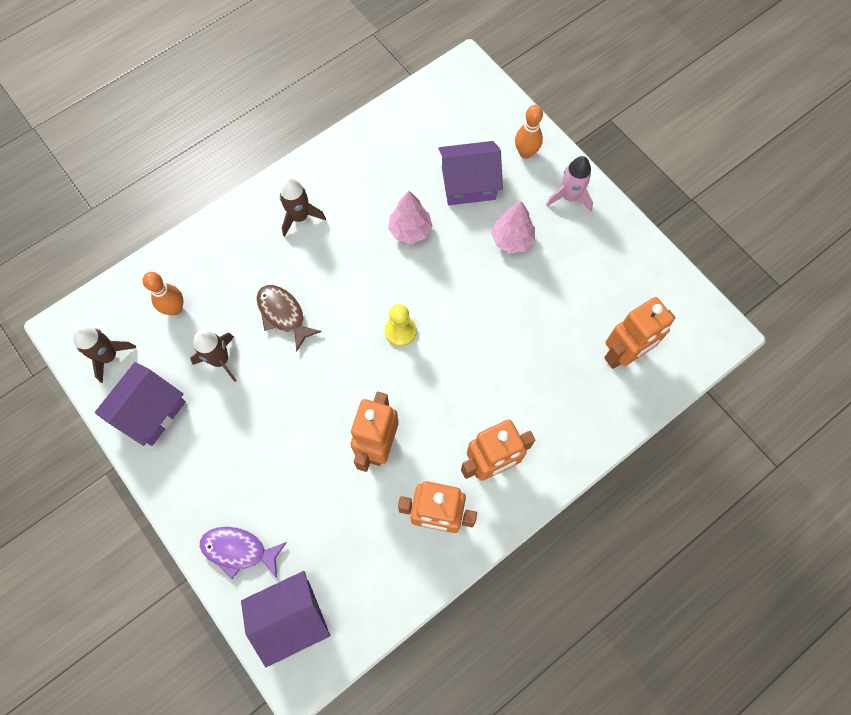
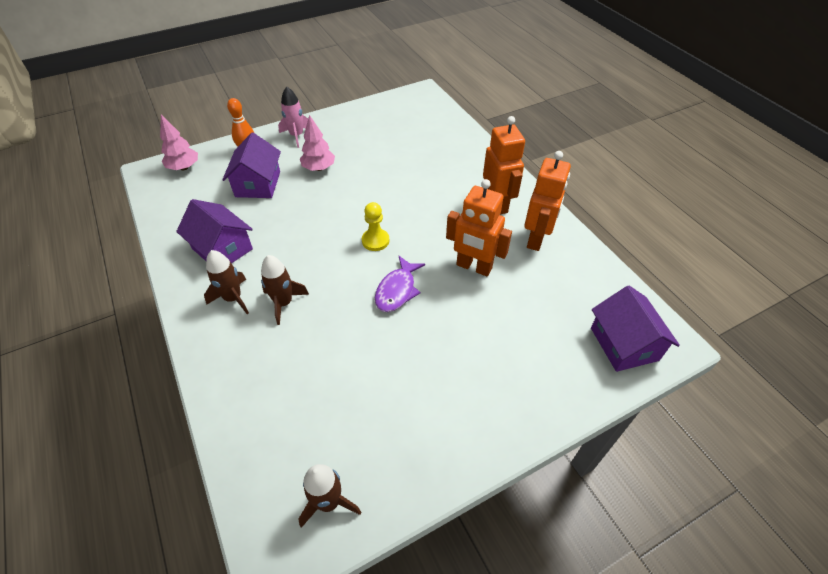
camera: 80 degrees left, 20 degrees down
(150, 411) = (408, 456): purple house -> purple house (222, 249)
(175, 308) = (291, 422): orange bowling pin -> none
(220, 360) = (365, 381): brown rocket -> brown rocket (284, 303)
(238, 550) = (564, 380): purple fish -> purple fish (397, 290)
(283, 314) = (332, 322): brown fish -> none
(410, 230) = (284, 223): pink tree -> pink tree (184, 167)
(623, 354) = (427, 131): orange robot -> none

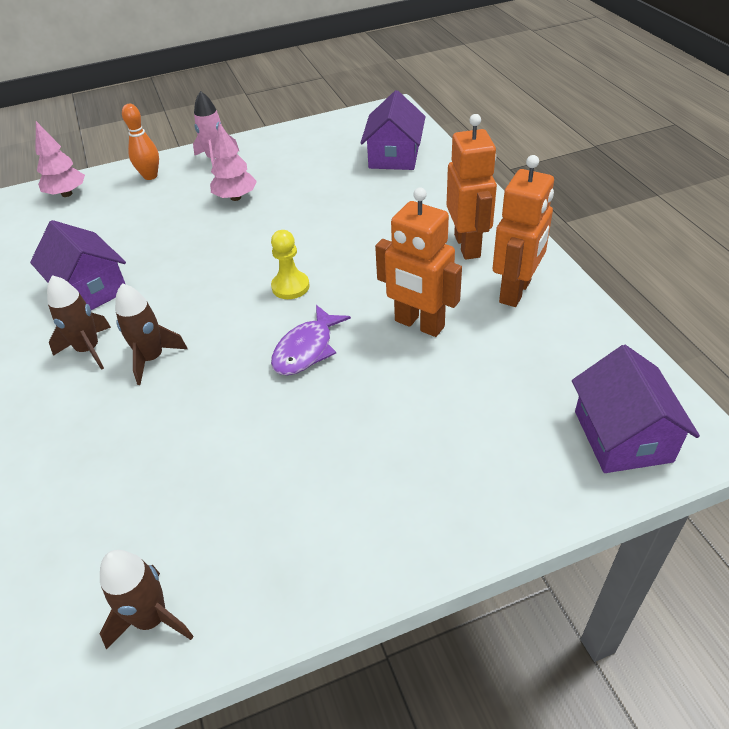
camera: 10 degrees right, 5 degrees down
(258, 184) = (153, 215): purple house -> purple house (394, 156)

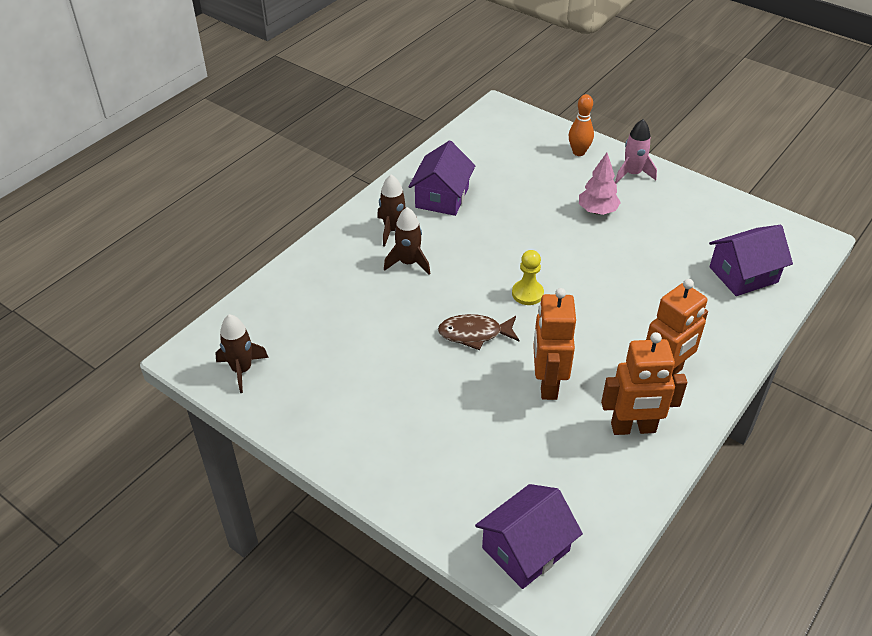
camera: 55 degrees right, 0 degrees up
(67, 194) = (520, 125): pink tree -> none
(306, 349) = (474, 334): purple fish -> brown fish

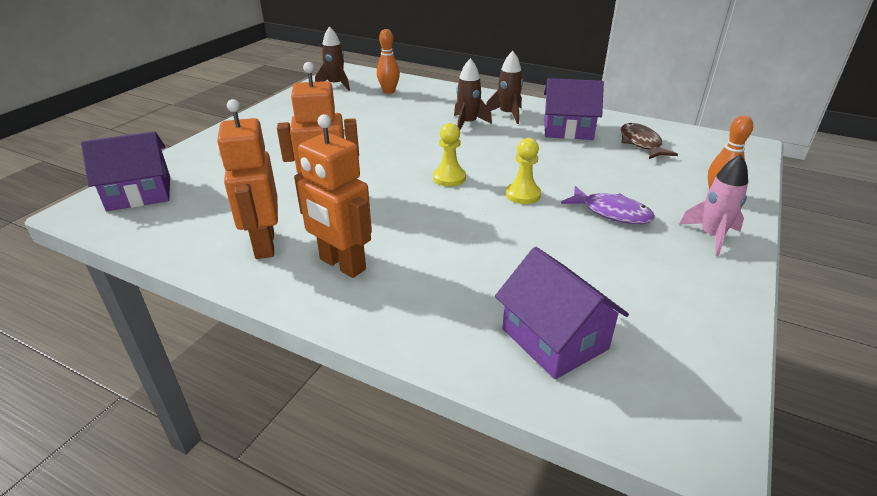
camera: 80 degrees right, 10 degrees down
(288, 318) = (389, 91): none -> orange bowling pin
(474, 334) = (386, 156): brown fish -> brown fish (641, 143)
(525, 549) = (139, 193): purple house -> purple house turned 60 degrees counterclockwise
(564, 252) = (523, 194): none -> yellow pawn
(597, 211) = (612, 212): pink tree -> purple fish

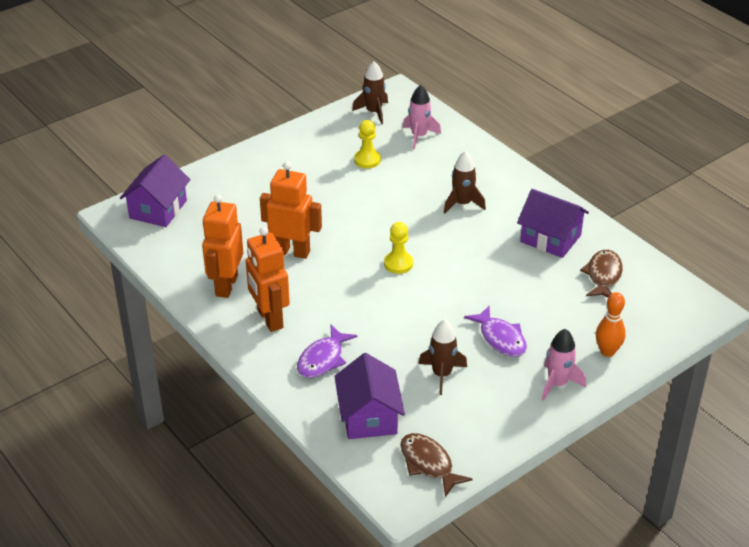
camera: 25 degrees right, 5 degrees up
(139, 193) = (158, 209): purple house -> purple house turned 75 degrees counterclockwise
(389, 91) = (419, 136): orange bowling pin -> pink rocket
(441, 289) = (323, 359): none -> purple fish
(507, 114) = (510, 202): brown rocket -> brown rocket (442, 374)
(523, 194) = (444, 299): yellow pawn -> yellow pawn (367, 160)
(684, 374) = (428, 464): none -> brown fish

